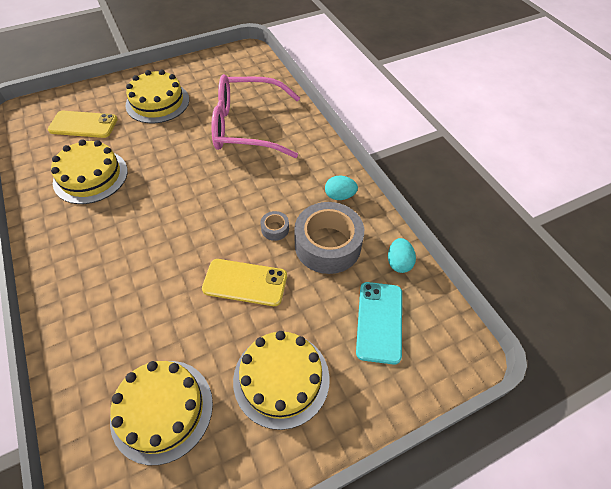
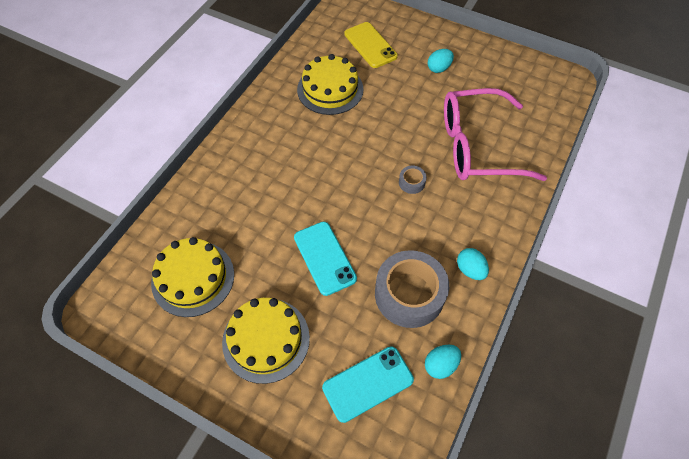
camera: 55 degrees right, 5 degrees up
(157, 102) = (439, 68): yellow cake -> turquoise egg
(245, 282) = (324, 258): yellow phone -> turquoise phone
(246, 127) = (477, 146): pink glasses -> pink glasses turned 60 degrees counterclockwise
(275, 229) = (390, 244): grey tape -> grey tape (411, 182)

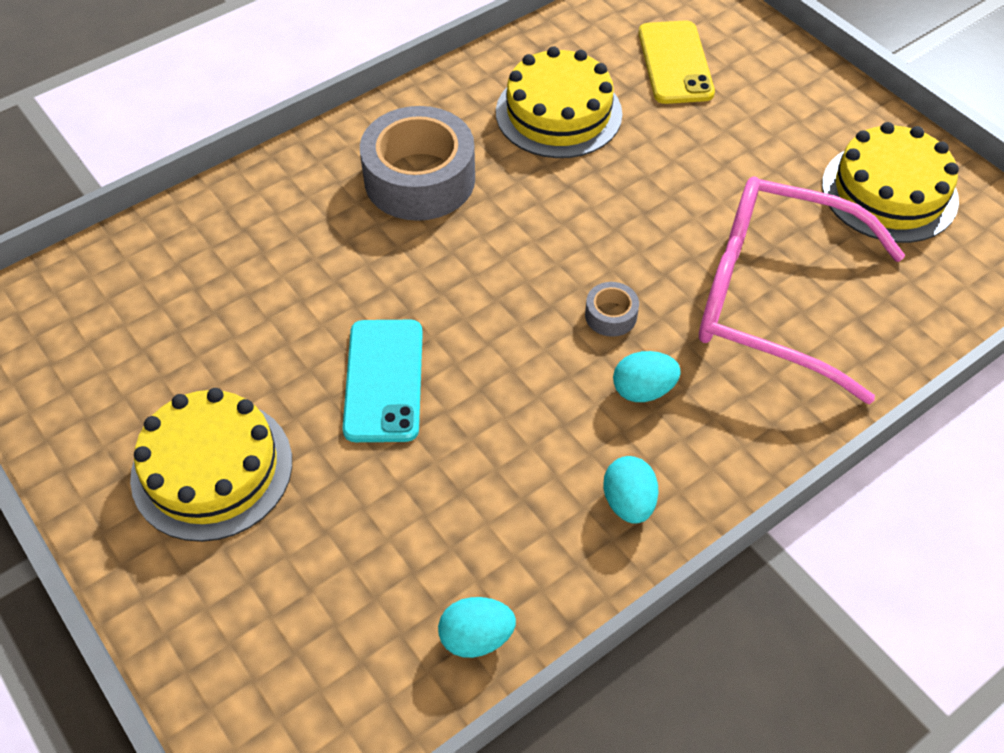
camera: 25 degrees right, 5 degrees down
(193, 278) = (157, 328): yellow cake -> yellow cake (889, 192)
(368, 383) = (333, 611): turquoise phone -> none
(409, 294) = (493, 498): grey tape -> grey tape (419, 179)
(439, 68) = (780, 141): turquoise egg -> turquoise egg (643, 390)

